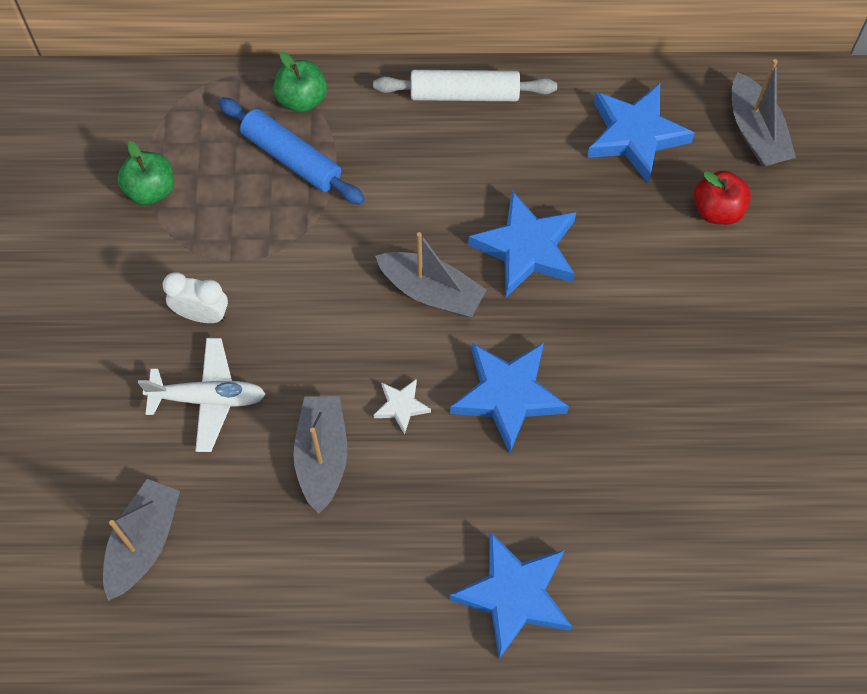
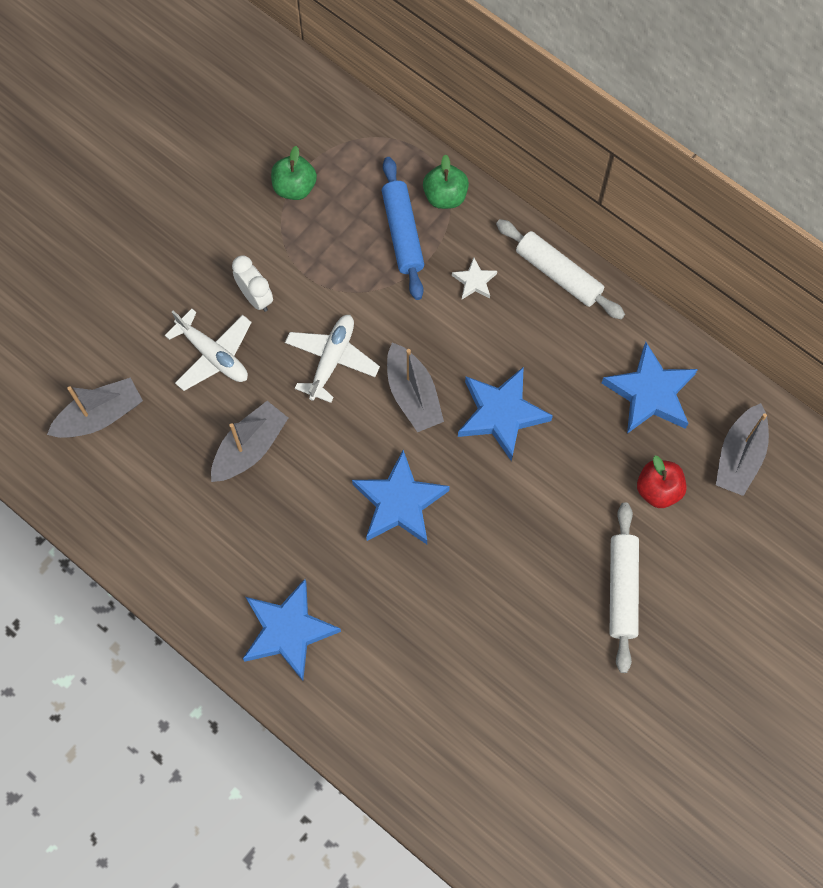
camera: 40 degrees right, 5 degrees up
(327, 317) = (332, 360): none -> white plane
(401, 406) = (326, 455): white star -> white star (474, 281)
(767, 316) = (622, 589): none -> white rolling pin

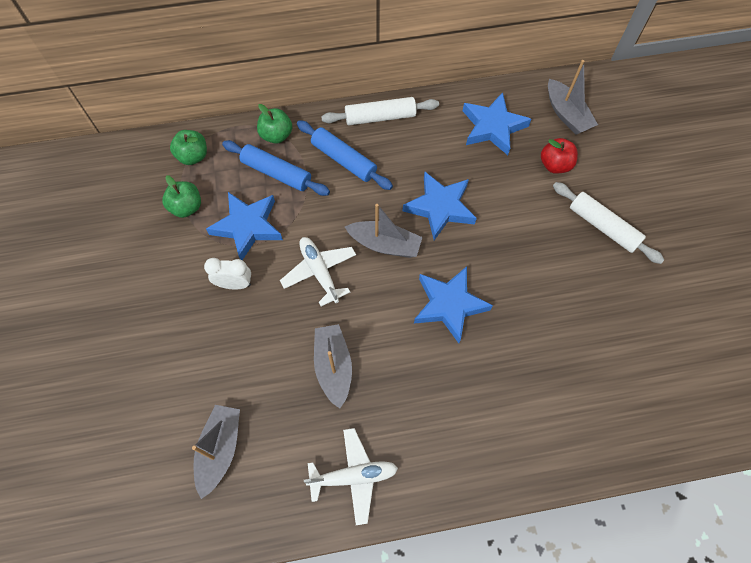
camera: 50 degrees left, 5 degrees down
(213, 355) = (248, 340): white plane -> white plane (353, 476)
(288, 631) = (483, 441): blue star -> blue star (247, 226)
(352, 143) = (193, 156): none -> green apple
(474, 281) = (344, 160): white star -> blue rolling pin

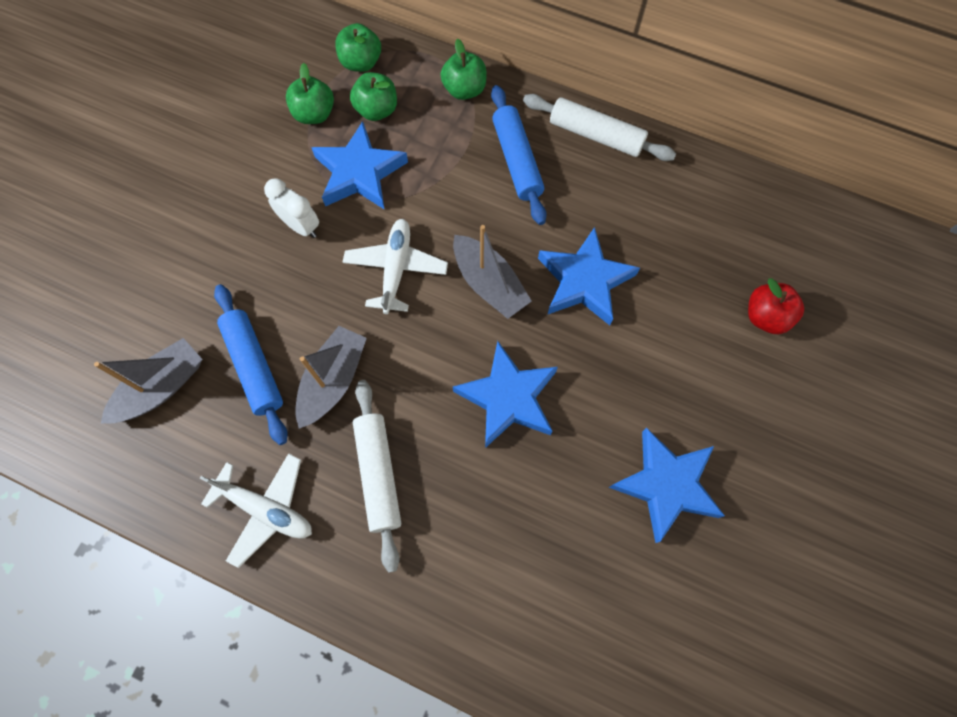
camera: 35 degrees right, 5 degrees up
(228, 180) = (377, 110): none -> green apple
(276, 173) = (433, 132): blue rolling pin -> blue rolling pin (254, 366)
(493, 127) = (723, 225): blue star -> blue star (666, 485)
(566, 114) = (831, 264): grey boat -> none
(603, 226) = (767, 428): white rolling pin -> white rolling pin (378, 474)

